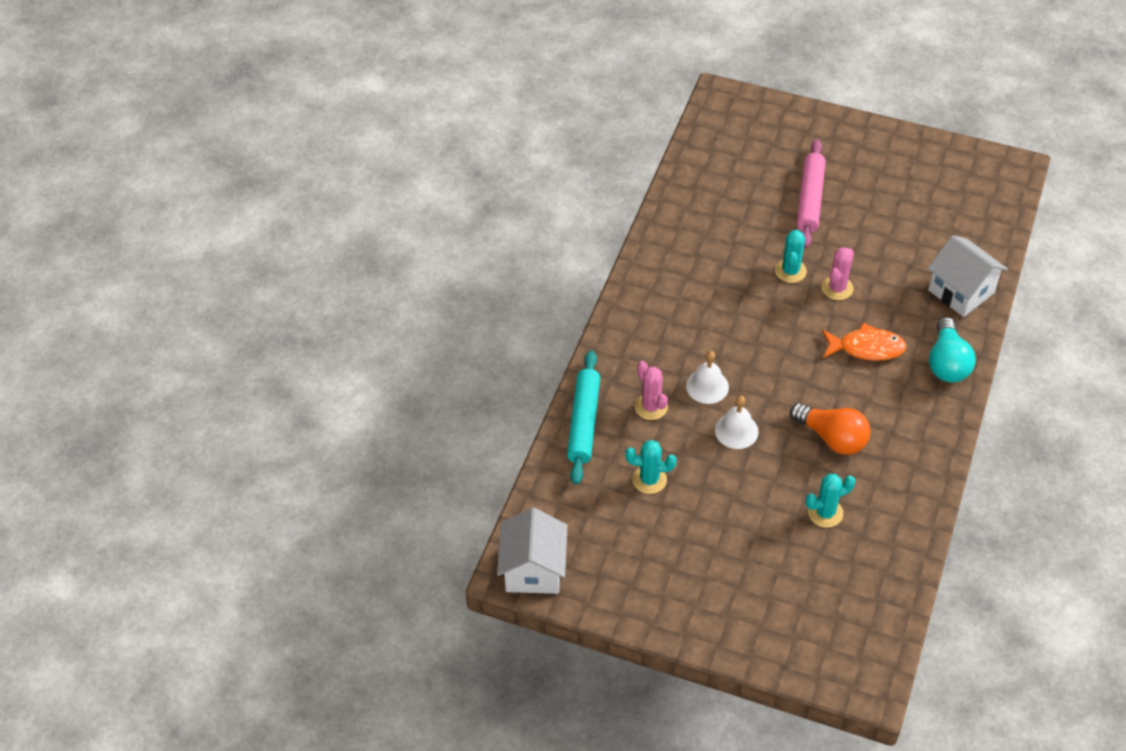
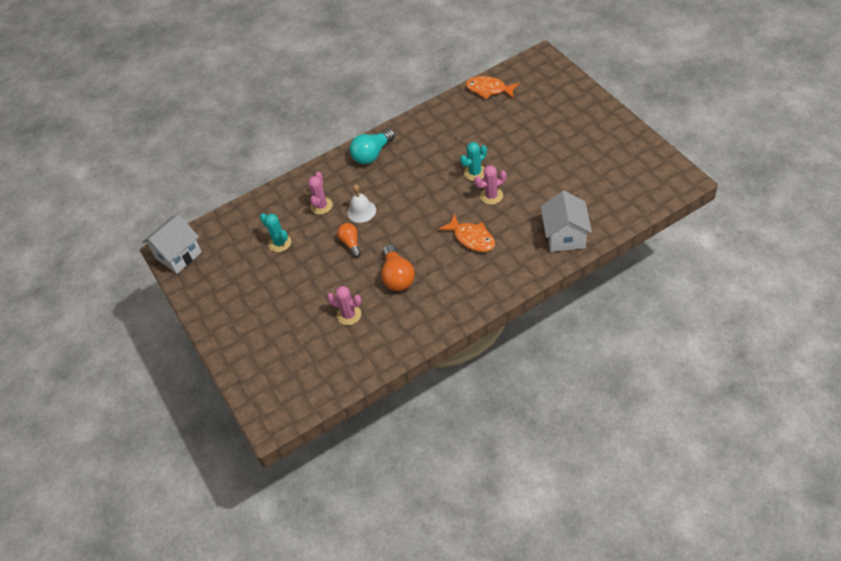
camera: 45 degrees right, 0 degrees up
(584, 422) = (280, 195): turquoise rolling pin -> none
(701, 163) = (489, 89): none -> orange fish
(736, 430) = (351, 243): white bell -> orange light bulb
(810, 199) = (530, 138): pink rolling pin -> none
(825, 513) = (349, 315): turquoise cactus -> pink cactus
(947, 363) = (510, 272): turquoise light bulb -> turquoise light bulb (372, 154)

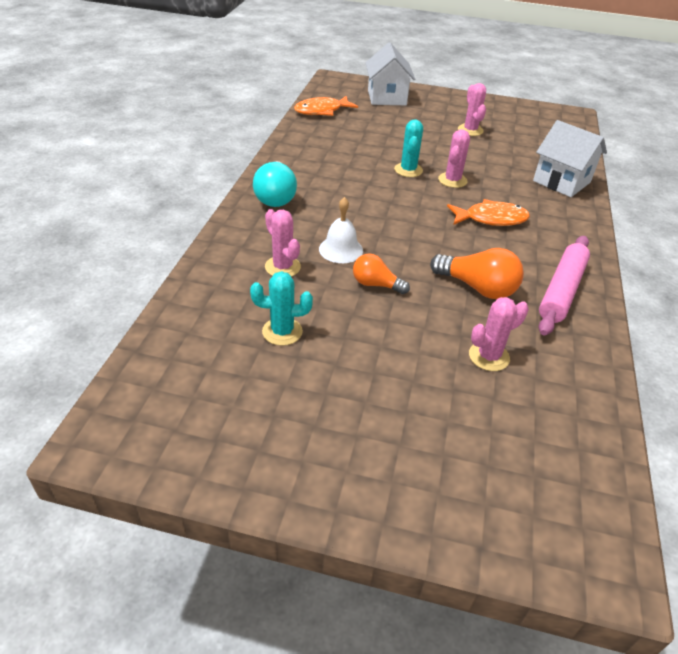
camera: 55 degrees left, 10 degrees down
(178, 255) = (127, 437): white house -> white house (387, 97)
(438, 307) = (561, 291): none -> pink rolling pin
(570, 157) = (470, 130): none -> pink cactus

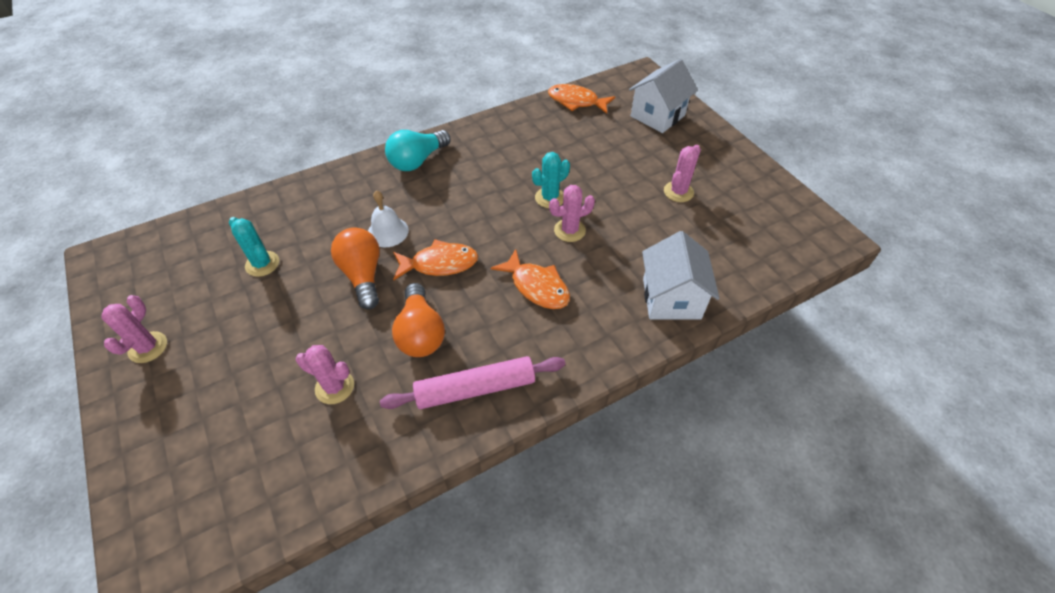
camera: 50 degrees right, 10 degrees up
(282, 267) = (334, 219): pink cactus -> pink cactus (148, 347)
(376, 284) = (363, 275): orange light bulb -> orange light bulb, size x1.56
(413, 244) = (440, 264): none -> orange fish

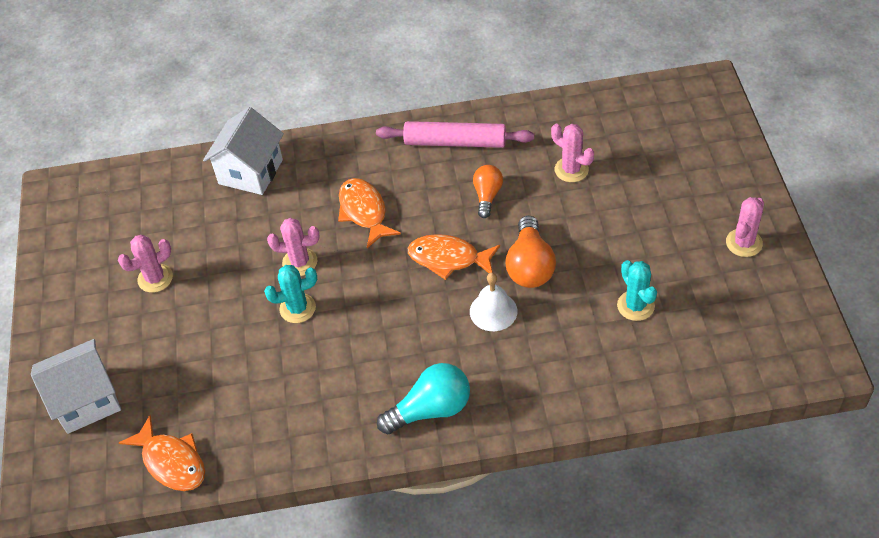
camera: 155 degrees left, 0 degrees up
(420, 333) = (487, 196): orange light bulb -> orange light bulb, size x0.64

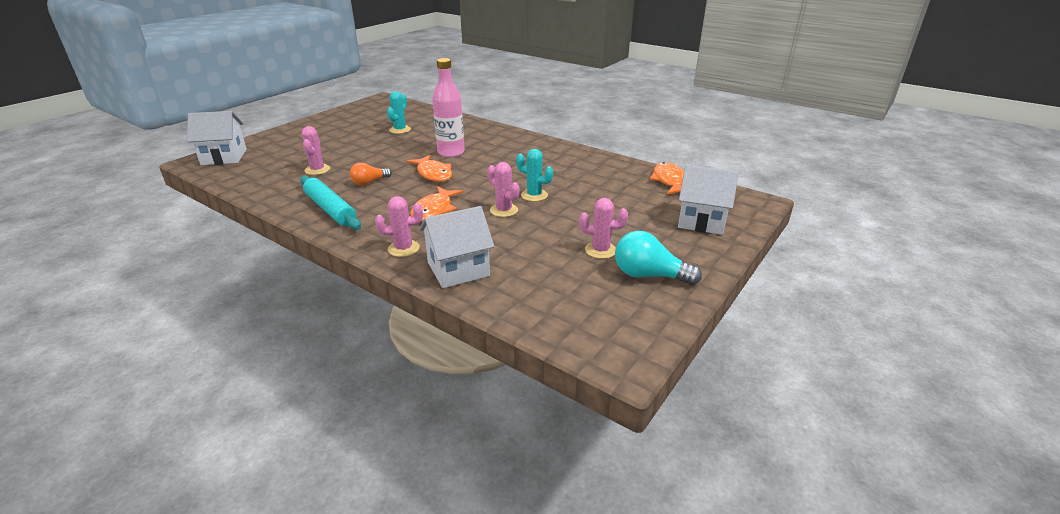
camera: 140 degrees left, 20 degrees down
(431, 409) = (527, 144): turquoise light bulb -> turquoise light bulb (649, 275)
(455, 142) = (330, 209): pink rolling pin -> turquoise rolling pin
(493, 311) = (451, 152): white bell -> pink bottle
(530, 266) = (408, 155): orange light bulb -> none
(699, 110) = (224, 157): none -> white house
(744, 243) = (328, 123): pink cactus -> pink cactus (403, 248)

